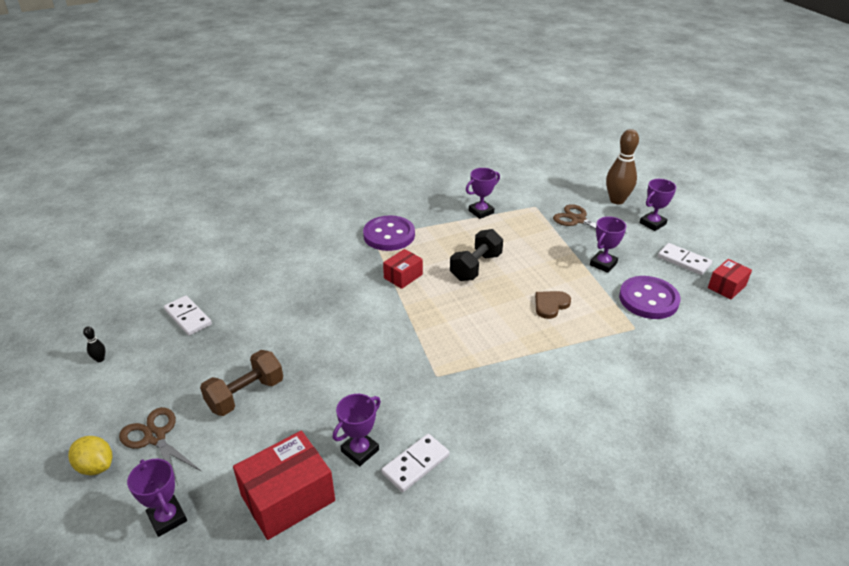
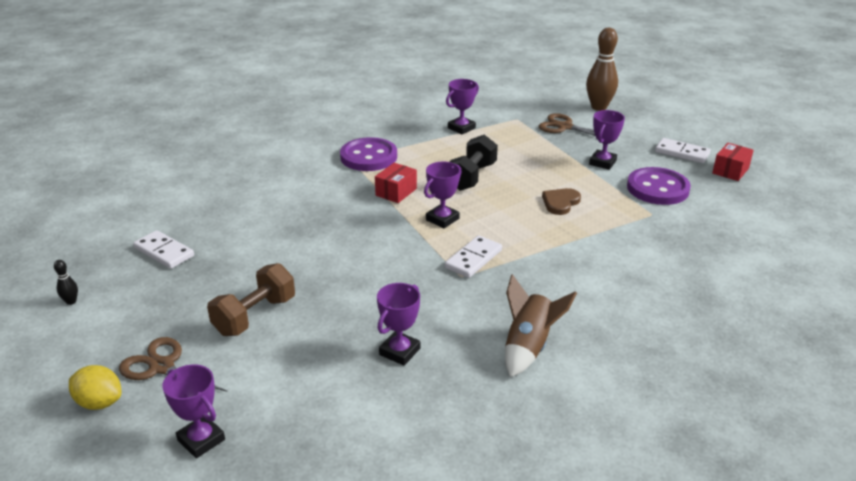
camera: 10 degrees left, 5 degrees down
(288, 498) = (334, 404): red box -> none
(416, 464) = (464, 356): white domino -> white domino (473, 259)
(477, 462) = (528, 347): none -> brown rocket
(652, 223) = (641, 124): purple trophy -> purple trophy (442, 219)

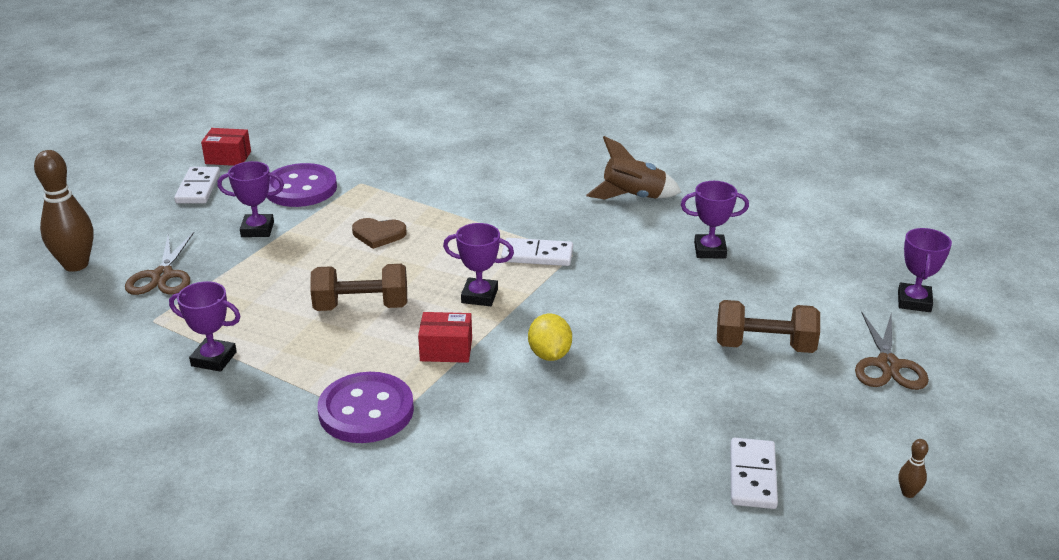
camera: 120 degrees left, 0 degrees up
(71, 301) = (908, 493): black bowling pin -> brown bowling pin
(99, 402) = (964, 375): yellow lemon -> yellow lemon (549, 354)
(471, 177) = (361, 306): black dumbbell -> brown dumbbell

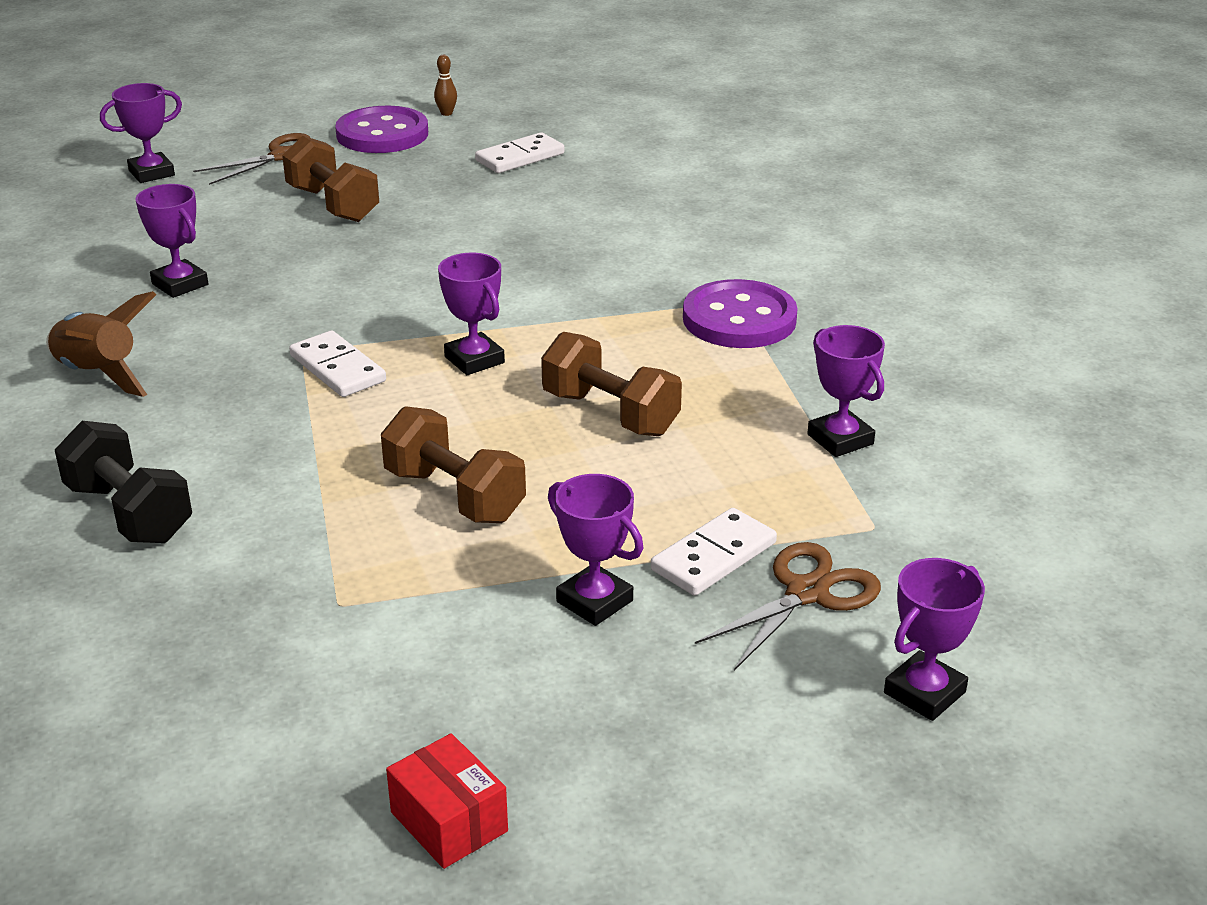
camera: 135 degrees left, 0 degrees up
(76, 265) = (924, 692): brown bowling pin -> purple trophy
(198, 188) = (587, 762): white domino -> white domino (714, 557)
(300, 188) = (434, 650): purple button -> purple button (382, 134)
(378, 234) = (454, 496): brown heart -> brown dumbbell
(446, 350) = (592, 330): red box -> none
(497, 167) = (129, 513): none -> black dumbbell
(549, 354) = (509, 281): yellow lemon -> none

